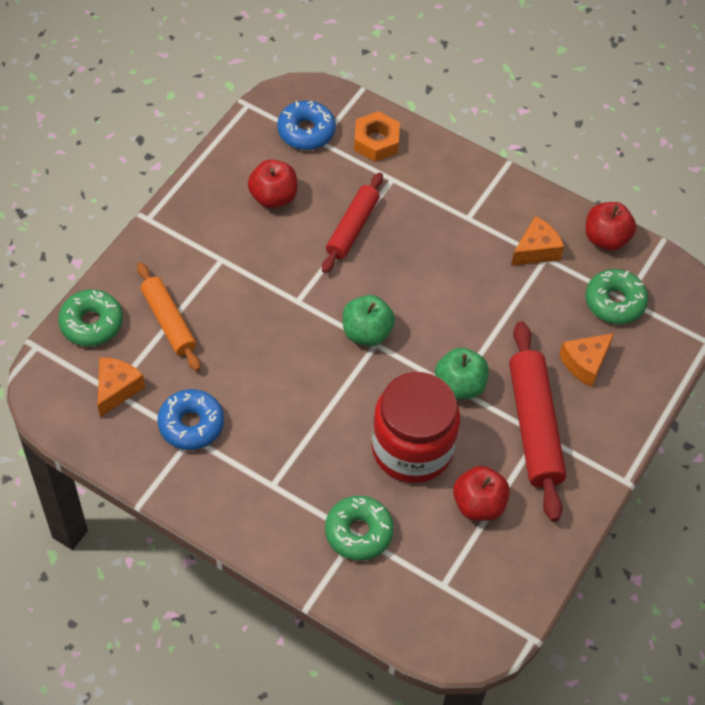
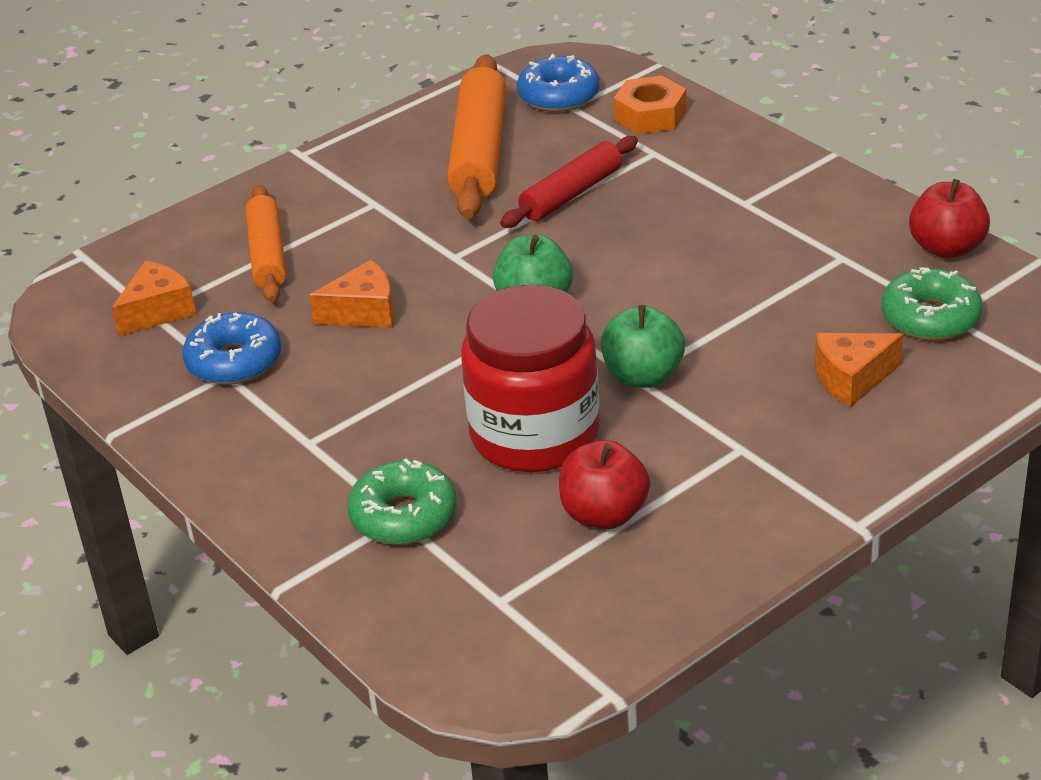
camera: 25 degrees right, 20 degrees down
(91, 323) = (167, 243): green donut -> none
(273, 197) = (479, 152): red apple -> orange rolling pin
(534, 426) = (737, 438): red rolling pin -> none
(536, 250) = (831, 247): orange cheese -> orange cheese (363, 312)

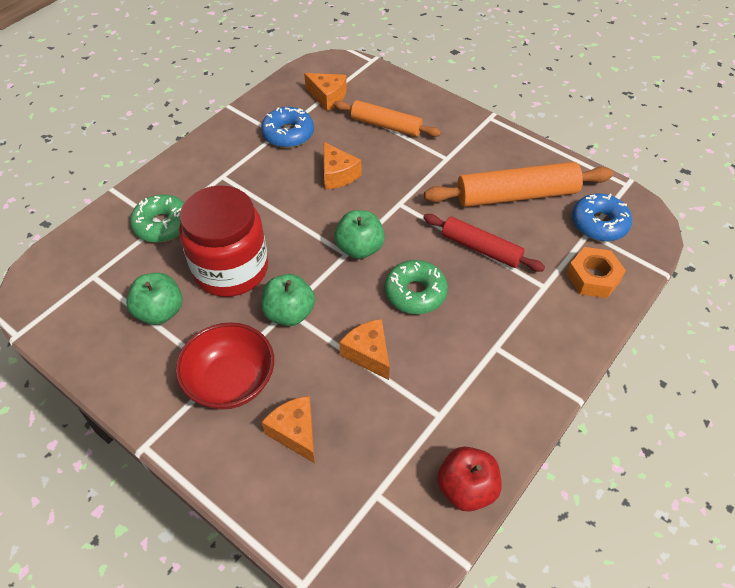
camera: 75 degrees right, 15 degrees up
(268, 254) = (386, 125): orange rolling pin -> orange rolling pin turned 45 degrees clockwise
(604, 514) = (160, 312): red apple -> green apple
(733, 307) = (368, 354): none -> orange cheese
(757, 437) = (231, 381): none -> red bowl
(930, 317) = (373, 480): green donut -> green donut (415, 293)

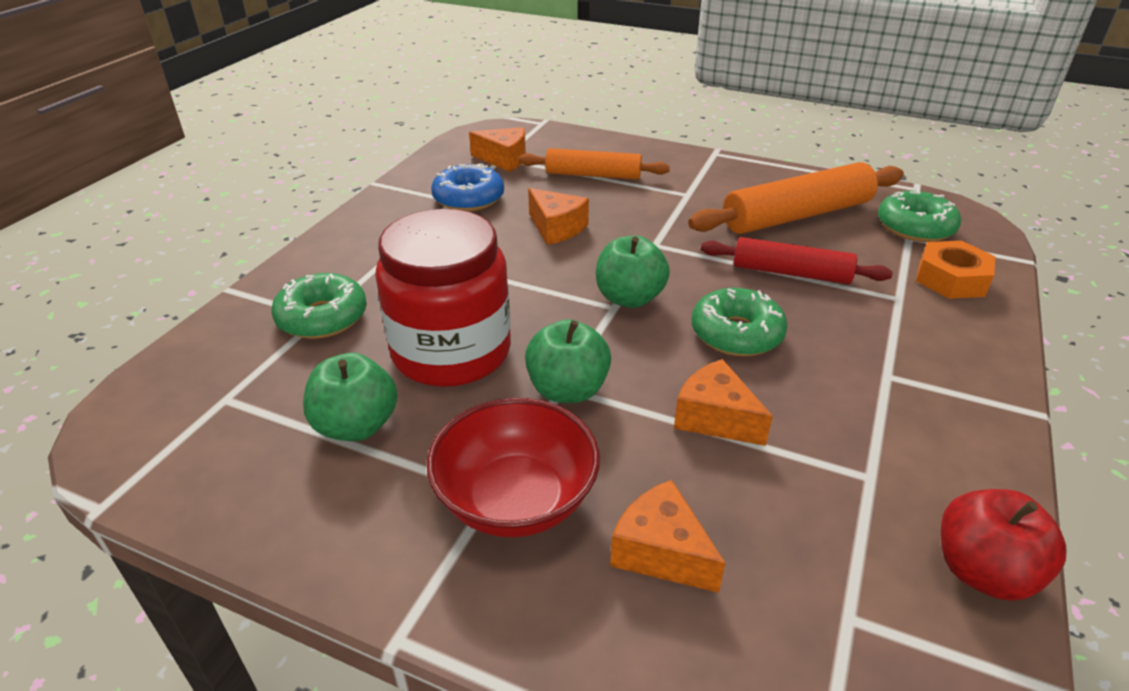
camera: 15 degrees left, 15 degrees down
(599, 224) = (915, 227): blue donut -> green donut

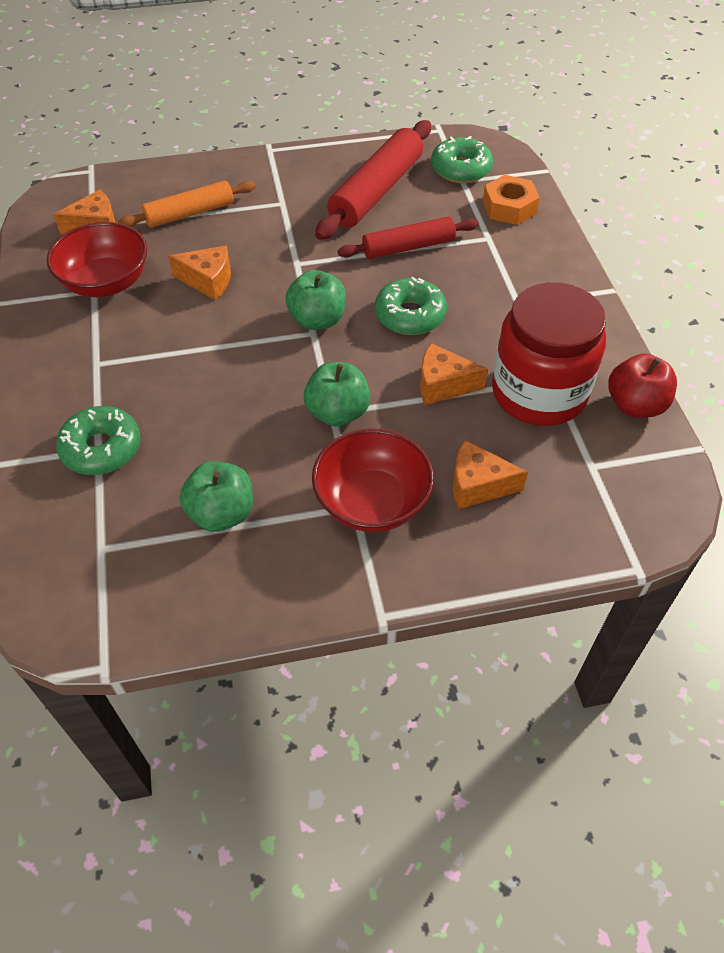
camera: 35 degrees left, 15 degrees up
(451, 352) = (231, 425): red jar -> red jar (539, 392)
(468, 198) = (106, 282): blue donut -> red bowl
(796, 215) = (376, 191): orange rolling pin -> red rolling pin

